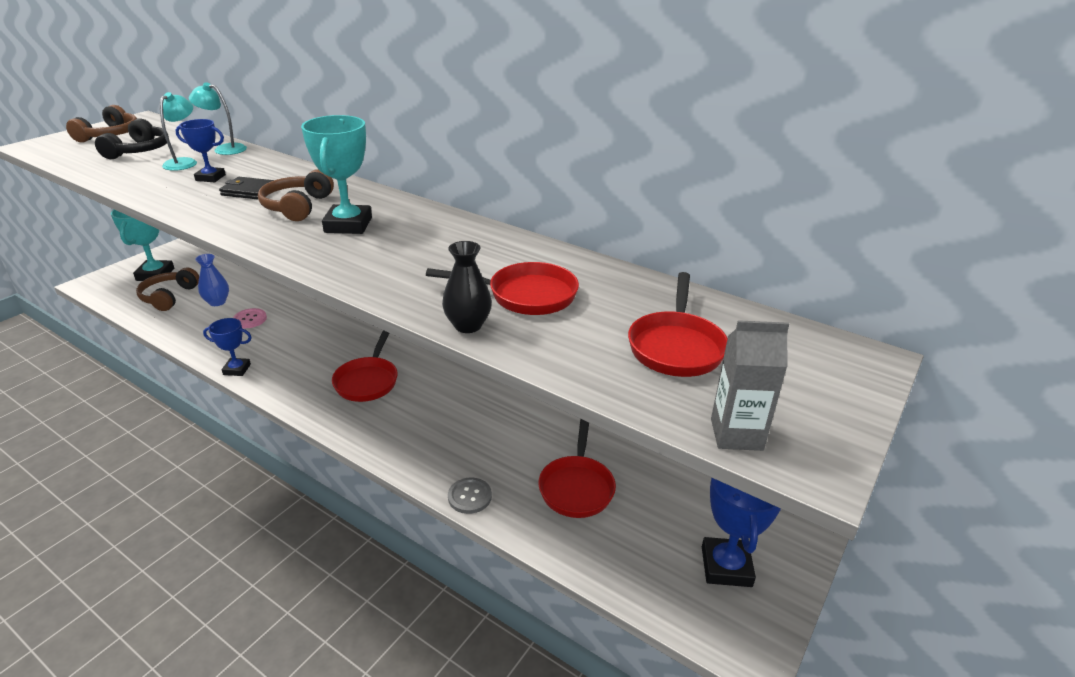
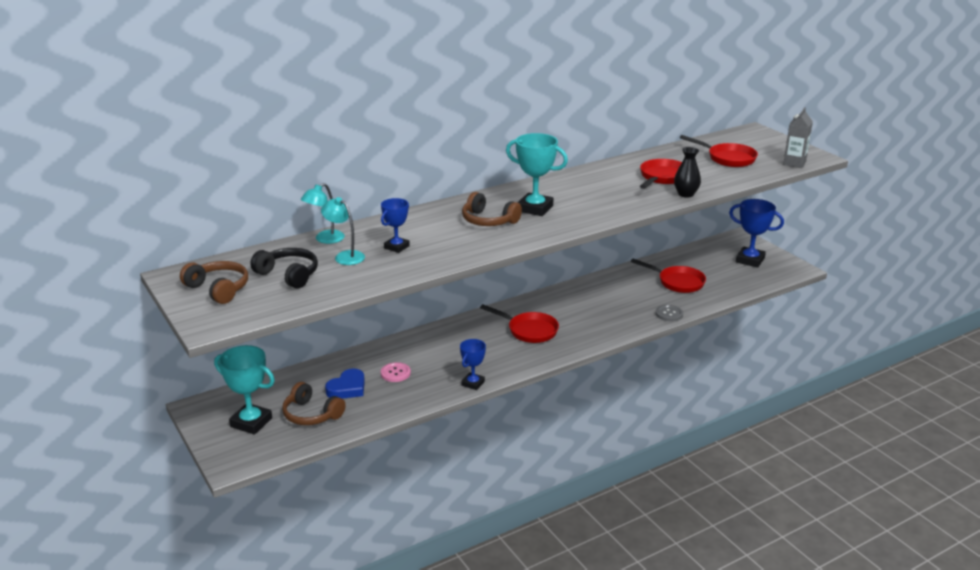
camera: 65 degrees left, 5 degrees down
(217, 302) = (347, 388): blue vase -> blue heart
(250, 191) = (442, 234): black wallet -> none

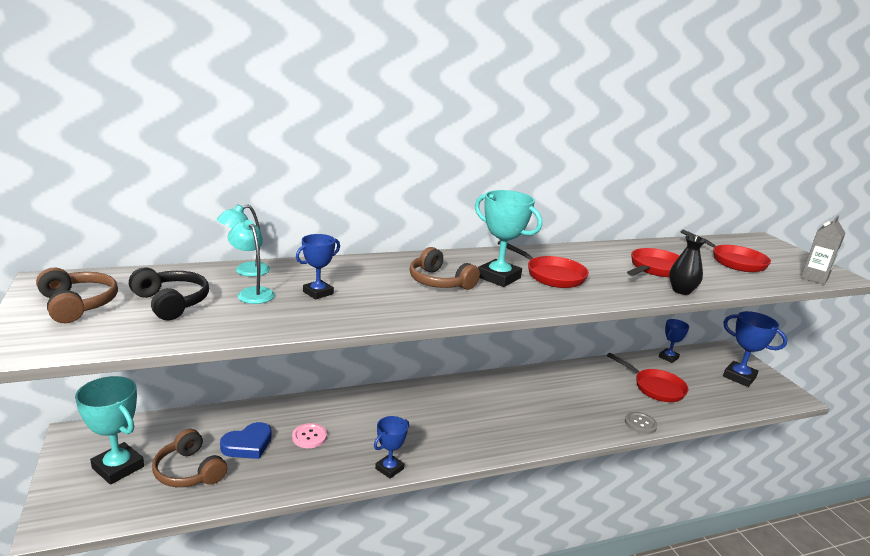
camera: 10 degrees right, 5 degrees down
(529, 330) = (477, 413): red pan -> red pan (551, 275)
(686, 254) = (668, 357): none -> blue trophy

